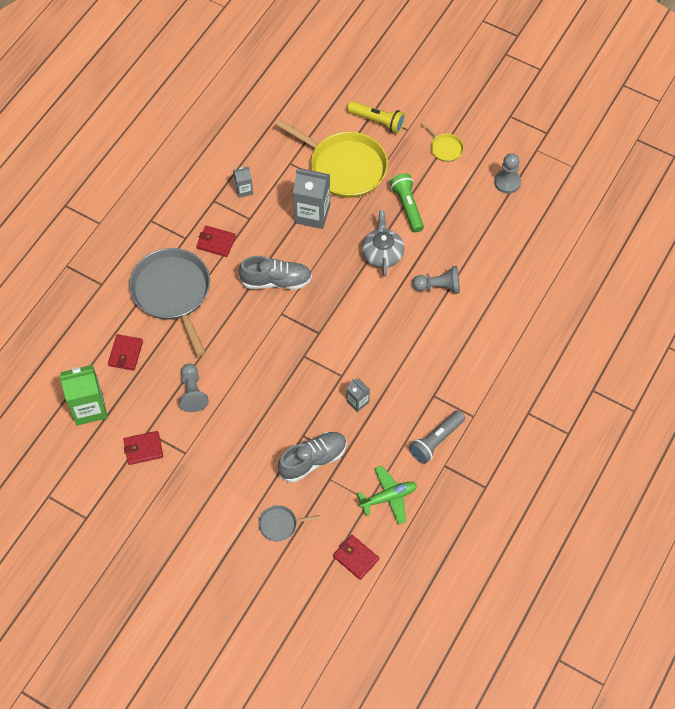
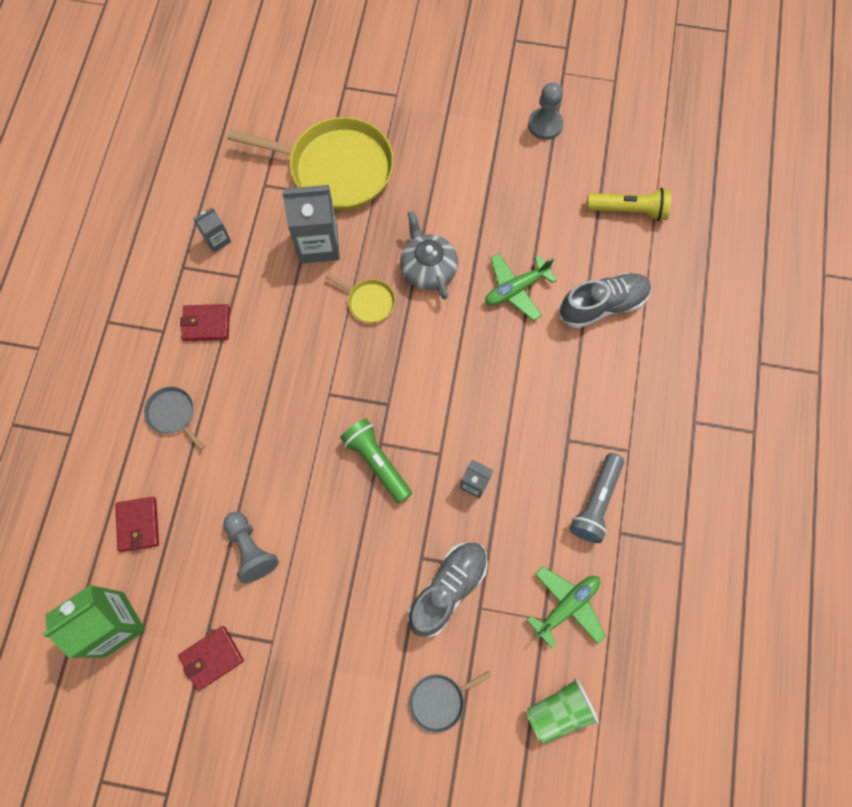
camera: 20 degrees left, 10 degrees up
(172, 293) = (173, 414): grey pan -> grey pan, size x0.44
(276, 281) = (305, 351): grey shoe -> grey shoe (602, 305)
(356, 558) = (558, 711): red wallet -> green cup
(377, 121) = (355, 96): yellow flashlight -> yellow flashlight (629, 210)
(407, 207) = (435, 195): green flashlight -> green flashlight (377, 462)
(439, 286) = (516, 289): grey pawn -> green plane
(445, 148) = (452, 104): yellow pan -> yellow pan (369, 301)

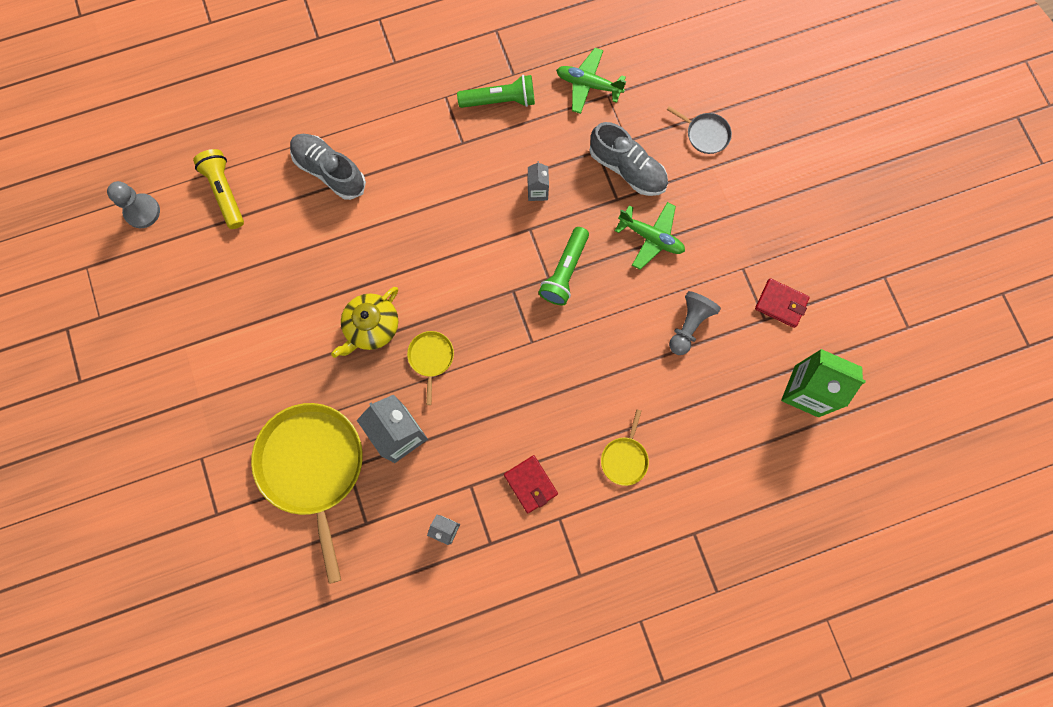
camera: 120 degrees left, 5 degrees up
(138, 524) = (726, 424): red wallet -> none
(173, 414) = (624, 458): grey pan -> yellow pan
(428, 268) = (371, 327): grey teapot -> yellow teapot
(448, 589) = (627, 169): grey shoe -> grey shoe turned 150 degrees counterclockwise
(516, 289) = (352, 245): green plane -> green plane (651, 237)
(545, 125) = (168, 304): grey pawn -> grey pawn (142, 211)
(558, 711) = (662, 57): green cup -> none
(596, 502) = (500, 100): grey flashlight -> green flashlight

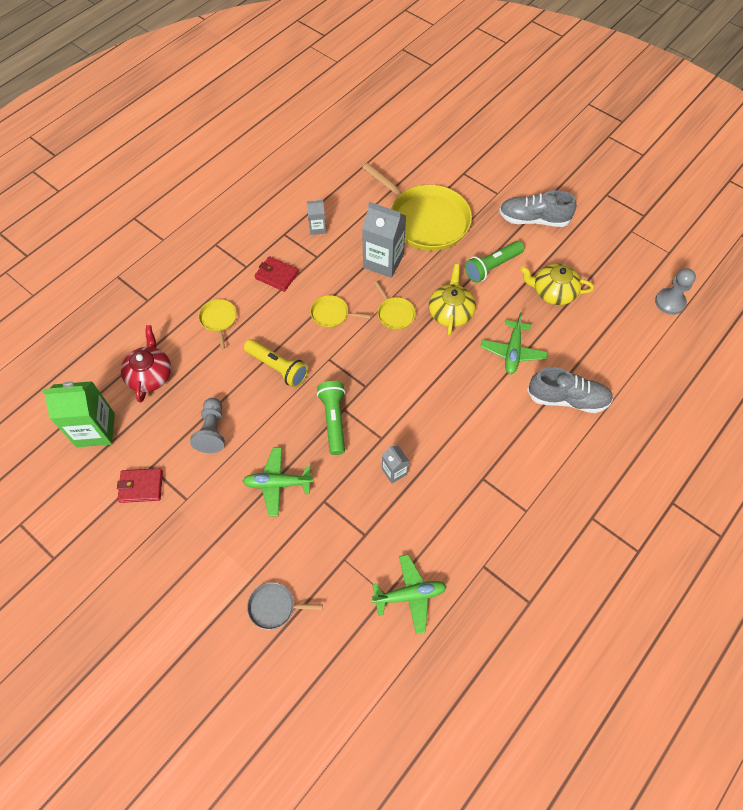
camera: 150 degrees right, 15 degrees down
(225, 192) = (627, 344): yellow flashlight -> yellow flashlight (277, 367)
(248, 290) = (553, 292): none -> yellow teapot
(343, 247) = (512, 352): none -> green plane
(498, 396) = (332, 314): none -> yellow pan
(500, 100) = (478, 534): green flashlight -> green flashlight (492, 267)
(627, 169) = (329, 533): grey shoe -> grey shoe (533, 219)
(727, 427) = (150, 375): none -> red teapot

